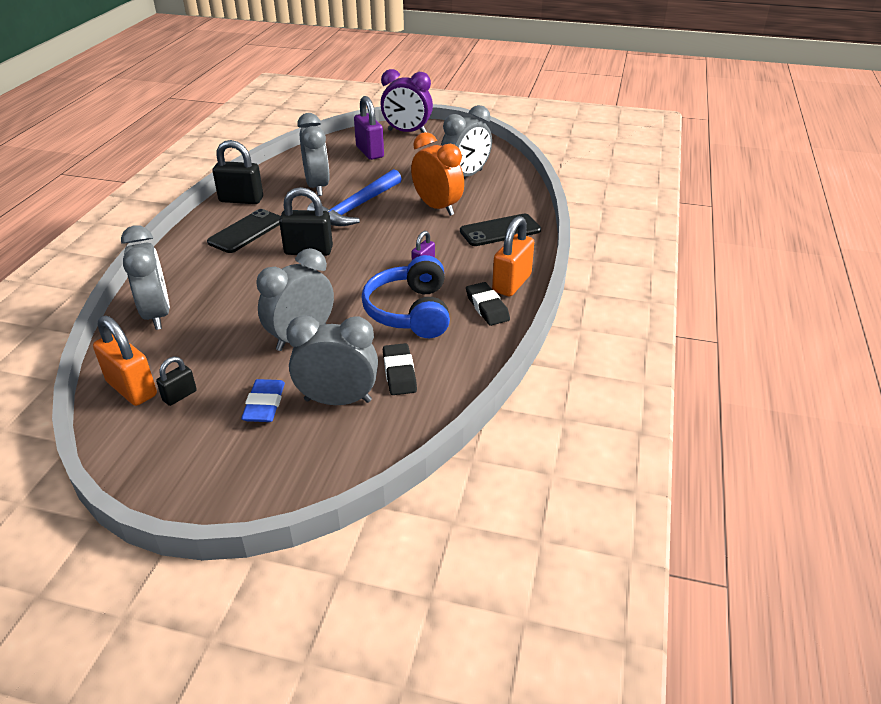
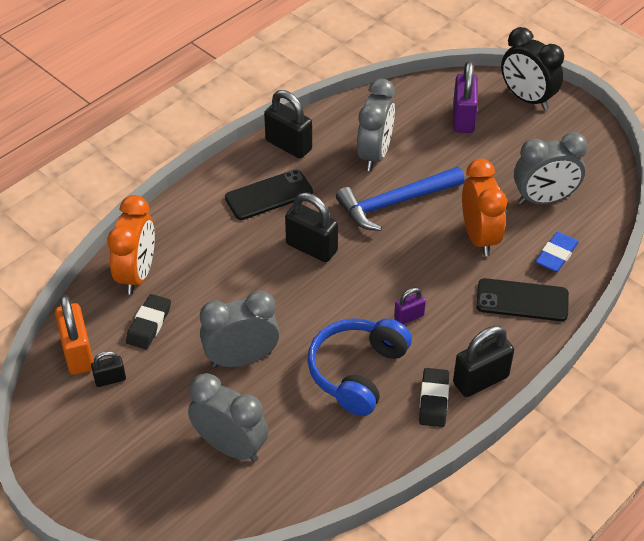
camera: 30 degrees right, 10 degrees up
(157, 314) = (137, 274): grey clock -> orange clock
(264, 404) = (170, 422): blue eraser -> blue eraser (556, 255)
(399, 373) = (300, 441): black eraser -> black eraser (149, 324)
(407, 132) = (527, 99): purple clock -> black clock
(512, 283) = (480, 380): orange padlock -> black padlock

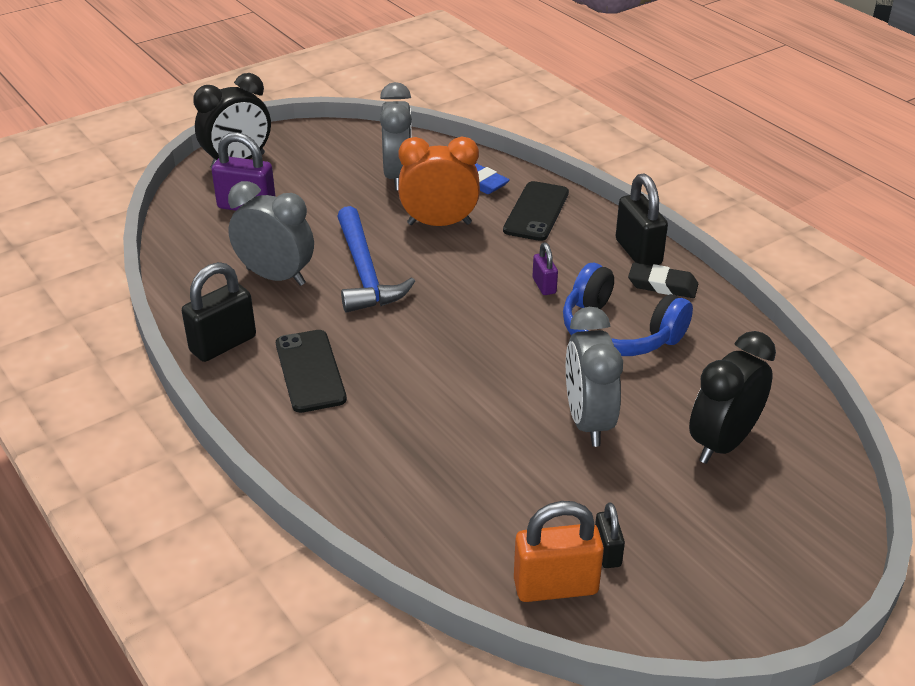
camera: 80 degrees left, 10 degrees down
(137, 274) = (417, 512): orange clock -> none
(149, 324) = (515, 505): black eraser -> none
(231, 446) = (722, 443): grey clock -> black clock
(311, 248) = (417, 344): black padlock -> none

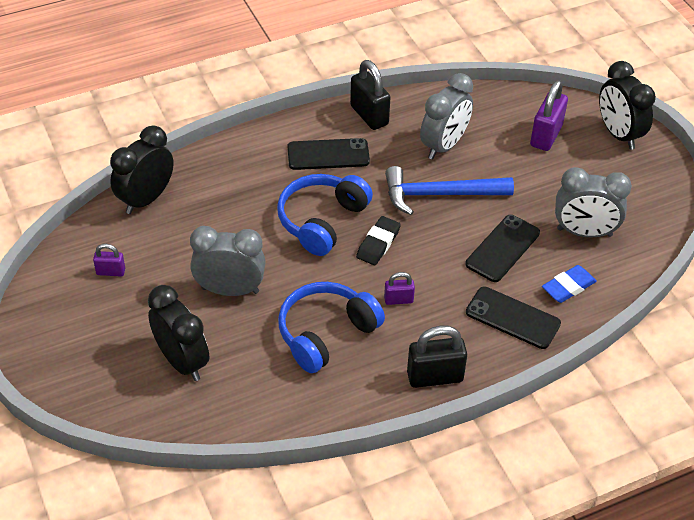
camera: 100 degrees right, 10 degrees up
(438, 360) = (322, 221): none -> blue headphones
(439, 224) = (503, 248): orange clock -> black phone
(447, 546) = (146, 199): none -> black clock
(555, 586) = (95, 242): orange padlock -> none
(607, 552) = (111, 272): black padlock -> purple padlock
(662, 285) = (382, 380): black eraser -> black eraser (378, 243)

